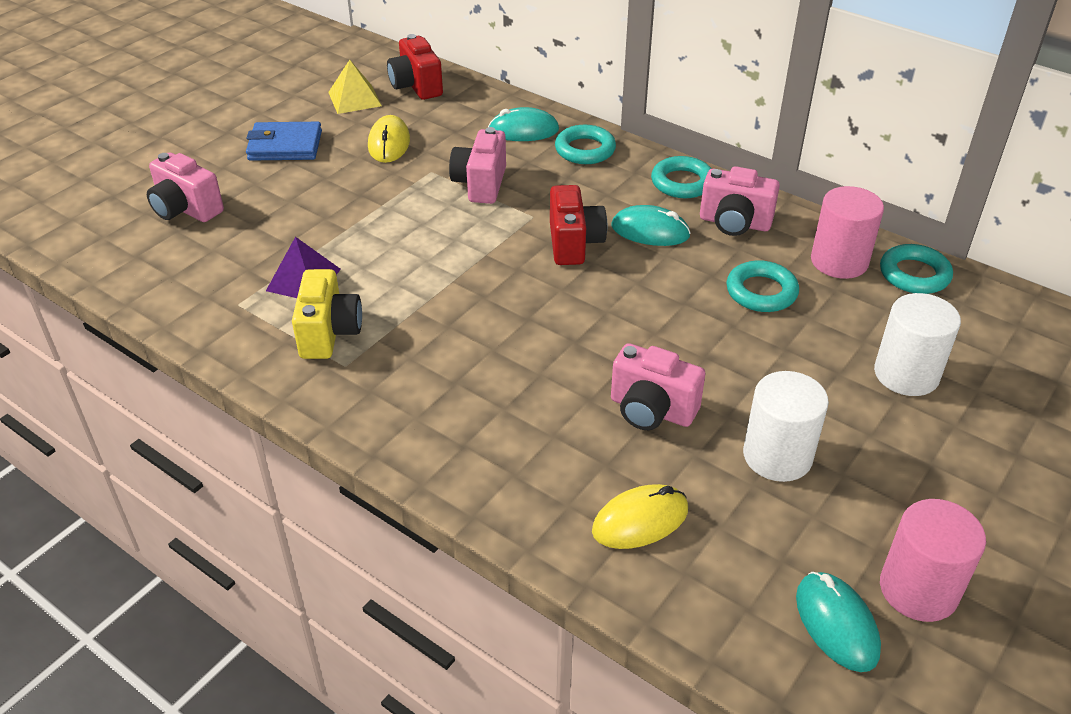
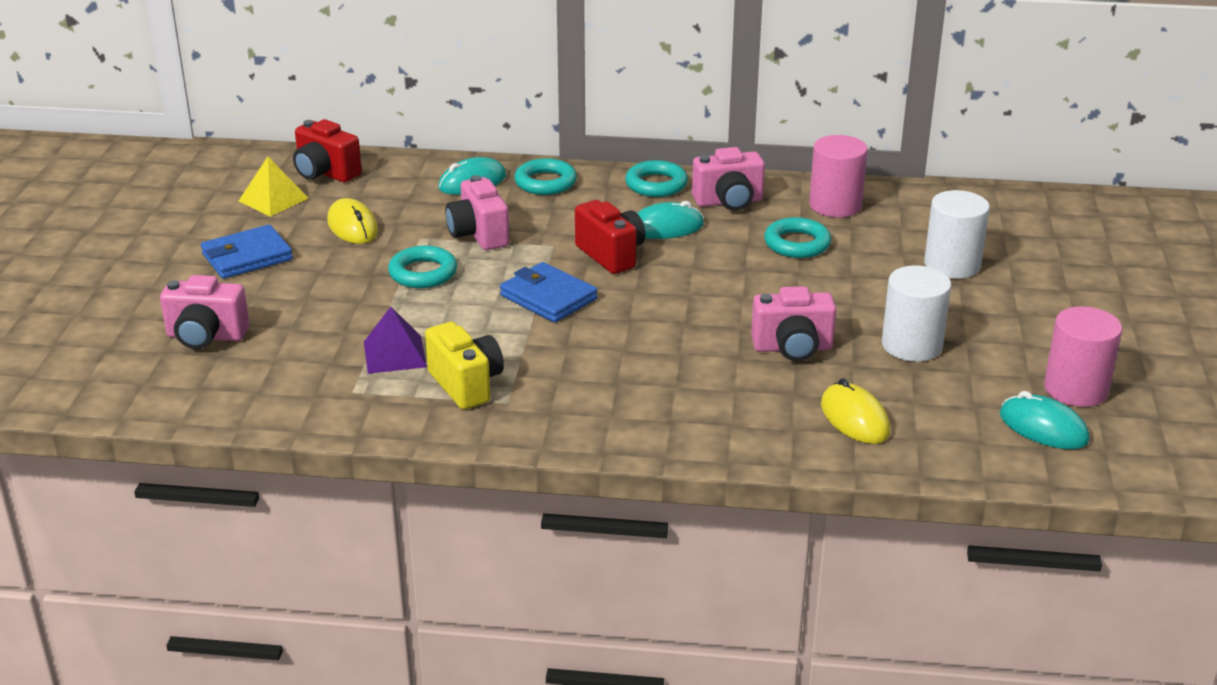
camera: 30 degrees left, 10 degrees down
(479, 269) = (548, 297): none -> blue wallet
(640, 520) = (854, 419): yellow mouse -> yellow mouse turned 60 degrees counterclockwise
(914, 274) = (898, 198): turquoise ring -> turquoise ring (423, 273)

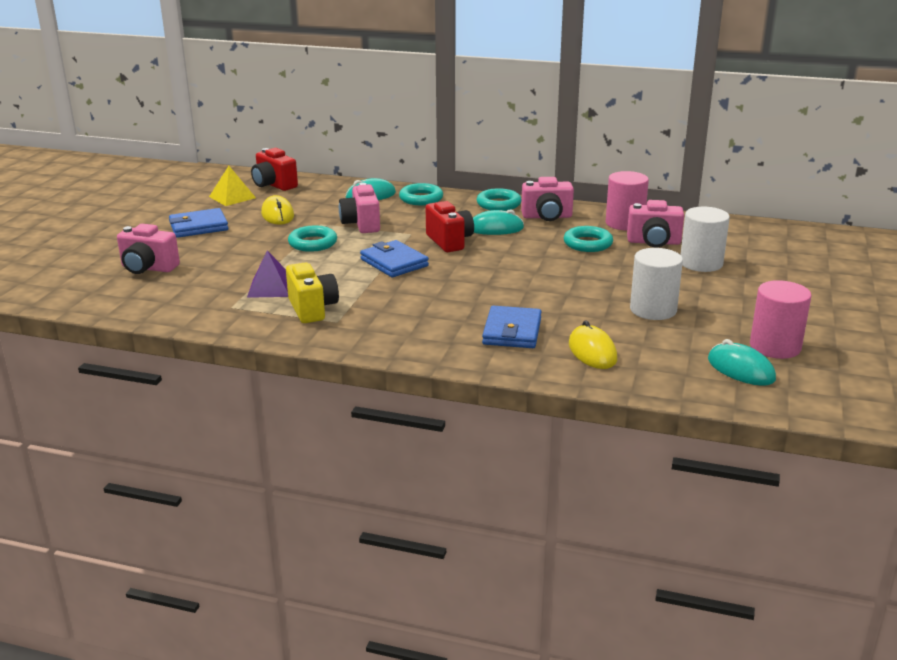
camera: 10 degrees right, 5 degrees down
(743, 397) = (512, 331): none -> blue wallet
(792, 348) = (561, 305): pink camera -> pink camera (653, 242)

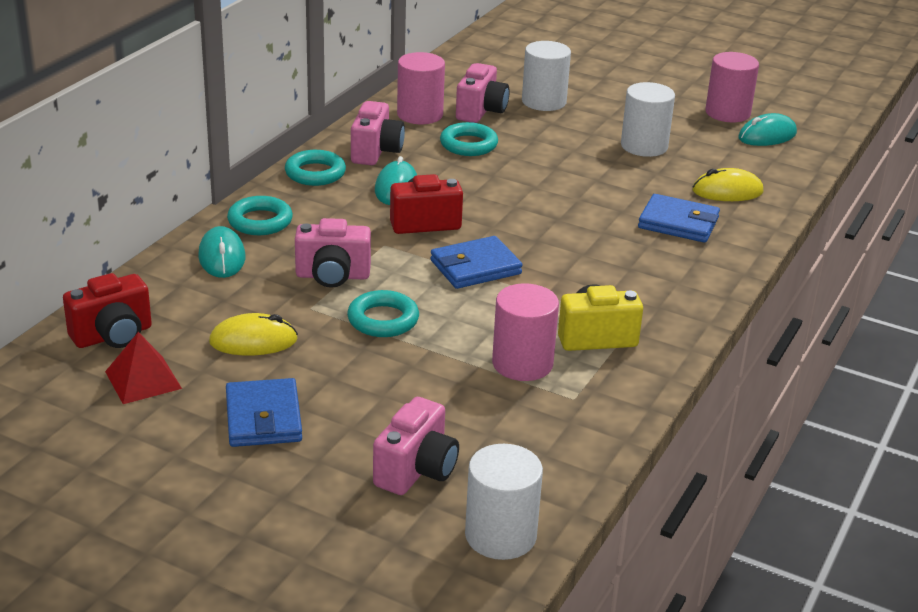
camera: 80 degrees left, 5 degrees up
(83, 296) = (500, 535): none -> white cylinder
(232, 197) = (143, 380): yellow pyramid -> red pyramid
(270, 287) = (522, 363): purple pyramid -> pink cylinder

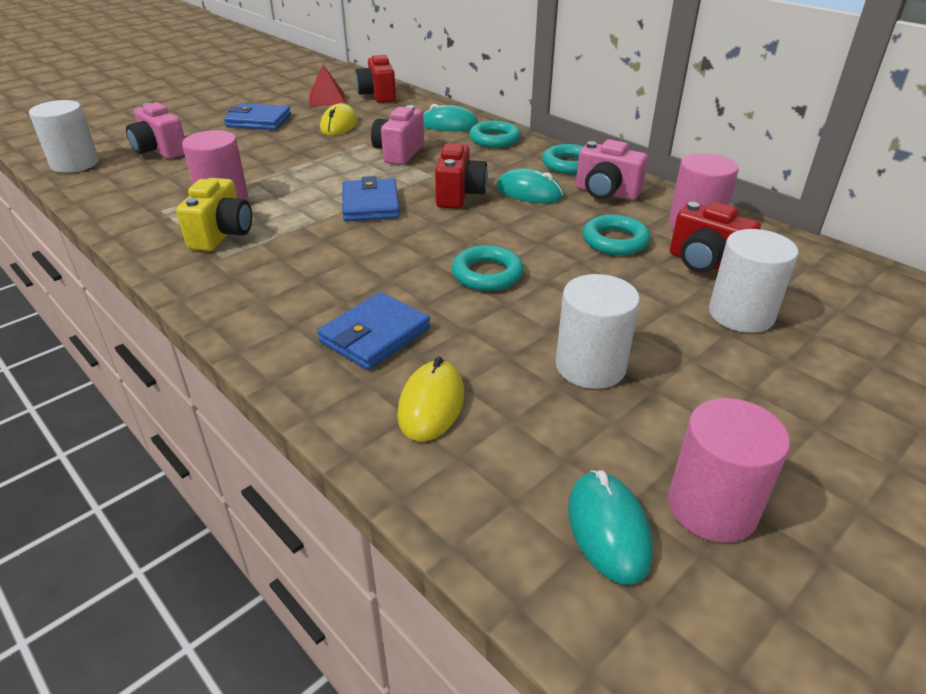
camera: 110 degrees right, 5 degrees up
(383, 320) = (327, 162): turquoise ring -> turquoise ring (487, 274)
(481, 111) = (705, 263): pink camera -> red camera

